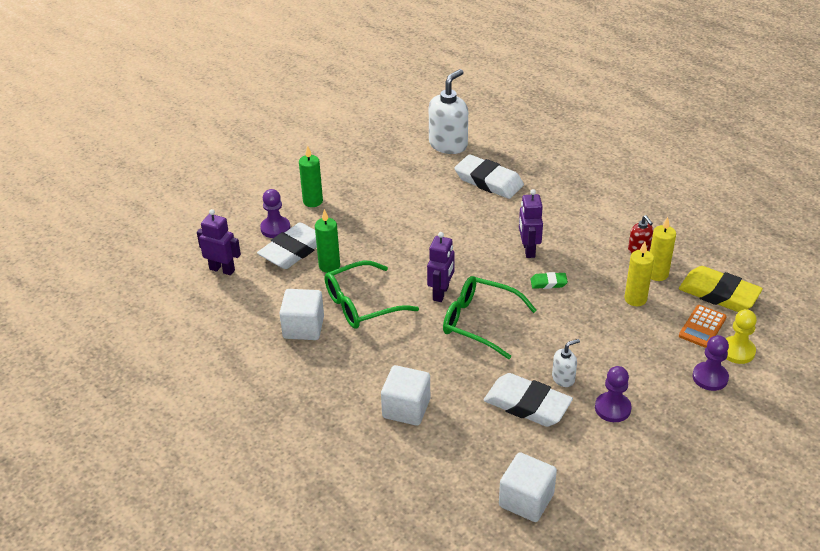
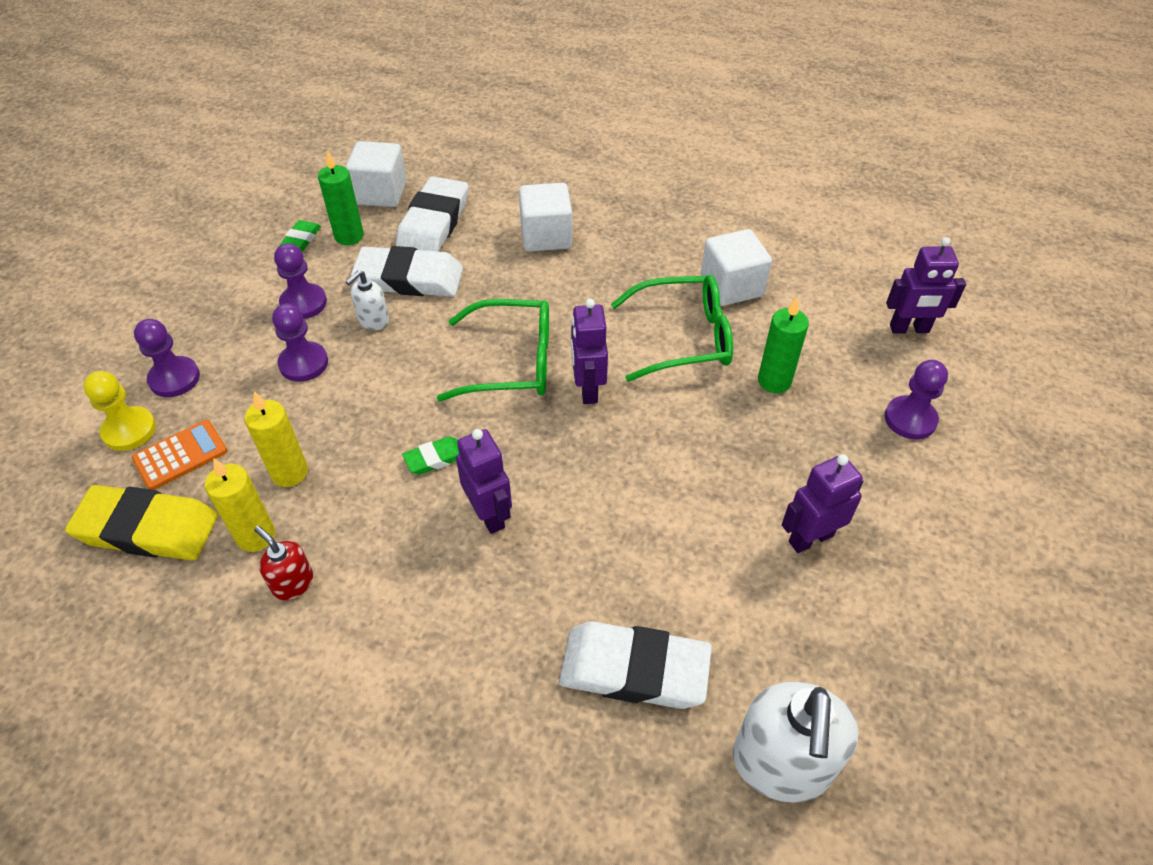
camera: 155 degrees right, 10 degrees up
(293, 250) = (846, 390): white eraser -> white eraser (434, 222)
(313, 201) = (907, 494): green candle -> green candle (349, 236)
(361, 304) = (685, 338): green glasses -> green glasses turned 45 degrees clockwise
(375, 199) = (810, 538): none -> purple robot
(606, 471) = (301, 239): none -> green eraser
(618, 362) = (303, 363): none -> purple pawn
(702, 327) = (180, 455): orange calculator -> orange calculator turned 45 degrees clockwise

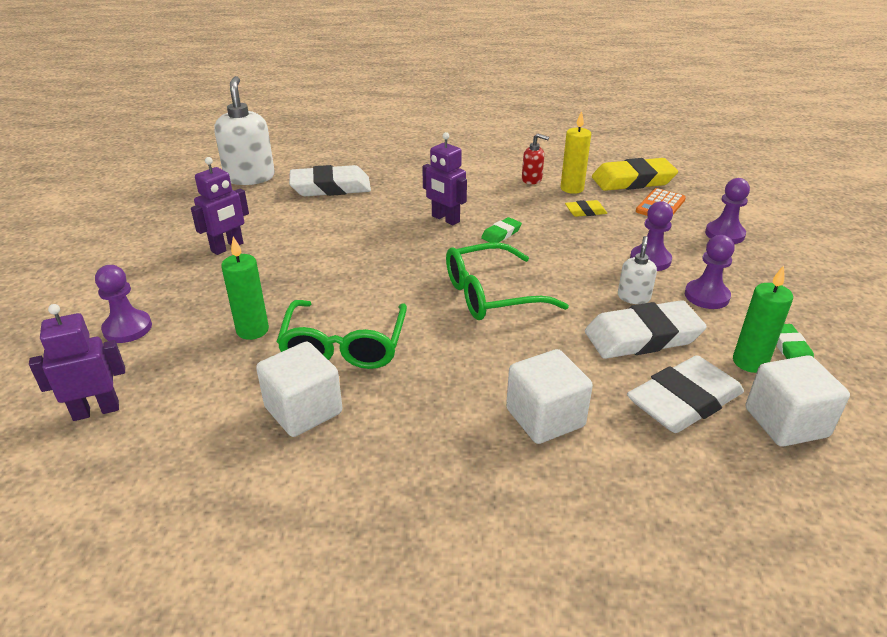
camera: 160 degrees right, 15 degrees down
(129, 430) = (708, 208): yellow pawn -> none
(289, 472) = (585, 211): yellow candle -> yellow eraser
(434, 222) = (684, 401): white eraser -> white eraser turned 60 degrees clockwise
(588, 389) = (416, 291): purple robot -> none
(685, 338) = (344, 347): green glasses -> green glasses turned 60 degrees counterclockwise

